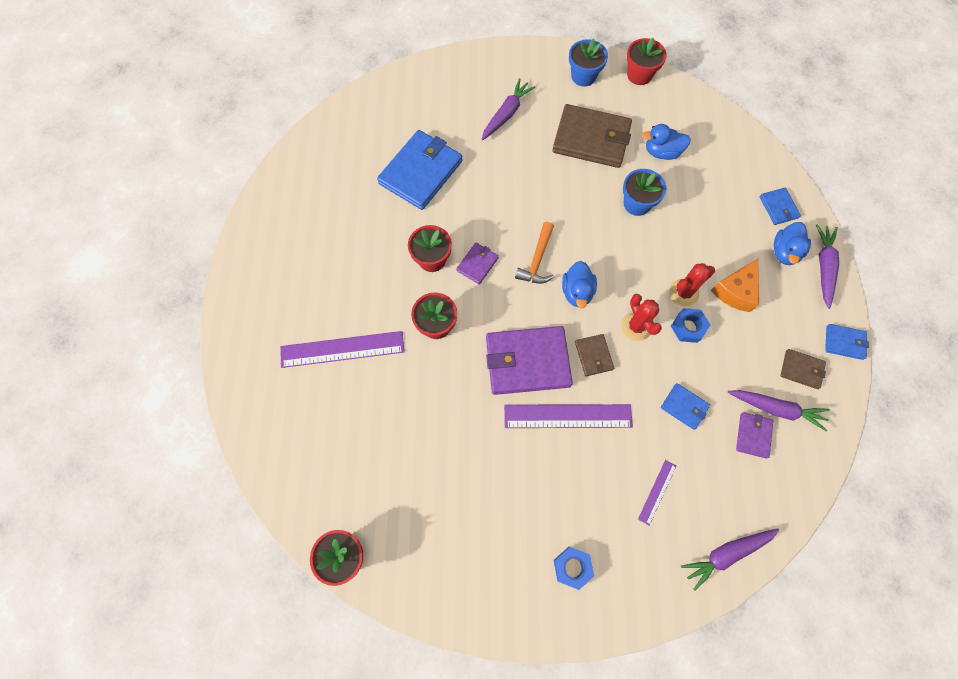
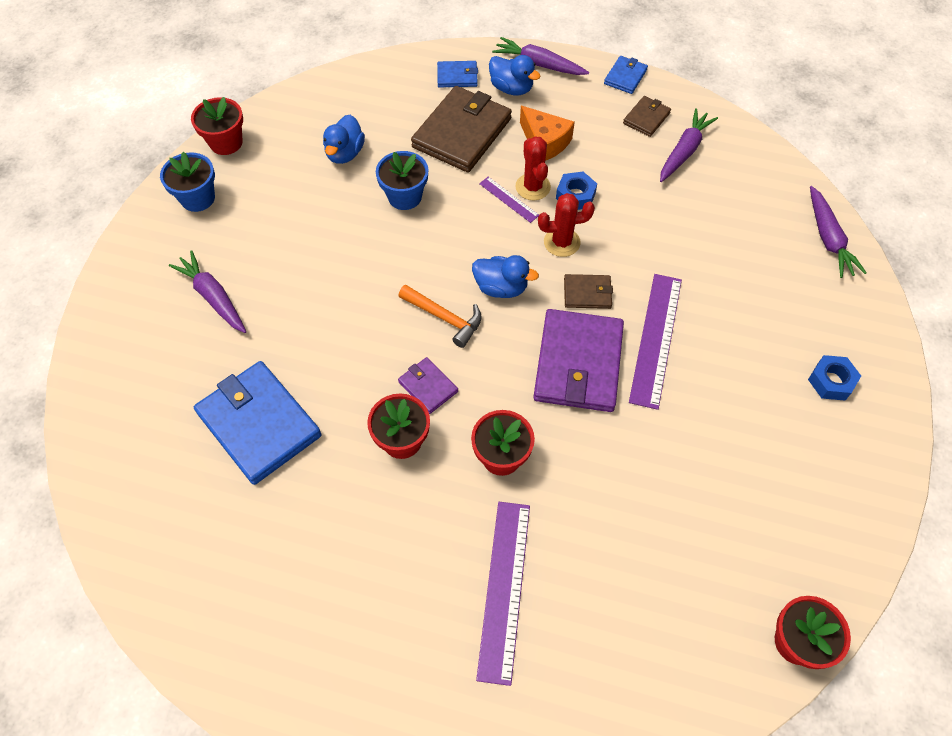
camera: 75 degrees left, 10 degrees down
(591, 139) = (295, 215): brown wallet -> brown wallet (462, 133)
(657, 492) = (757, 278): purple ruler -> purple ruler (509, 199)
(684, 407) = (666, 226): blue wallet -> none
(753, 435) = (708, 178): purple wallet -> none

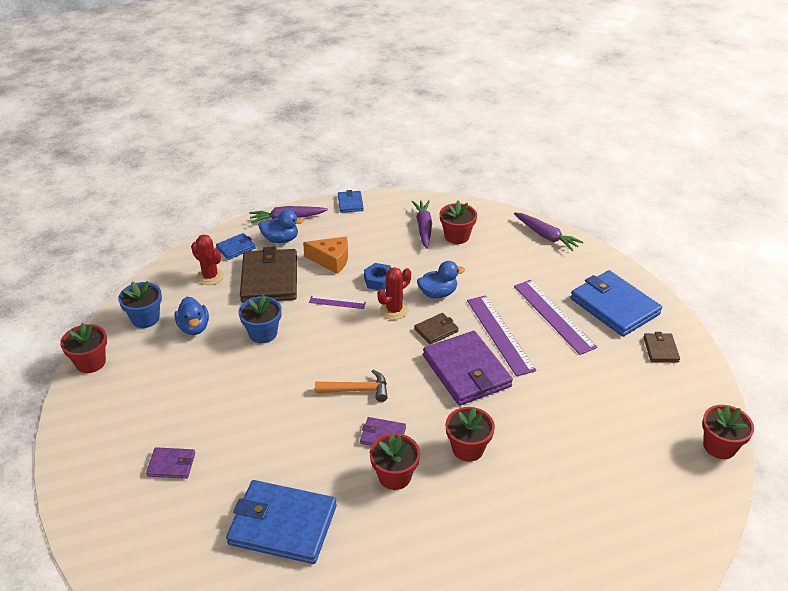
camera: 35 degrees left, 20 degrees down
(198, 198) = (99, 408): blue flower pot -> blue flower pot (145, 318)
(213, 297) = (171, 464): purple carrot -> purple wallet
(501, 287) = (378, 354): blue duck -> blue duck (438, 293)
(504, 589) = (539, 521): purple ruler -> purple ruler (554, 316)
(533, 187) = (347, 288): red cactus -> red cactus (210, 276)
(646, 118) = (384, 220): brown wallet -> brown wallet (660, 349)
(714, 183) = (457, 236): none -> red flower pot
(831, 381) = (614, 306): blue nut -> blue wallet

